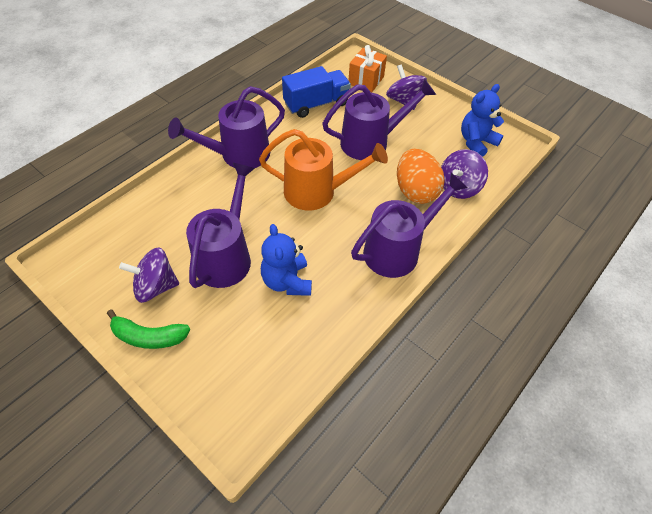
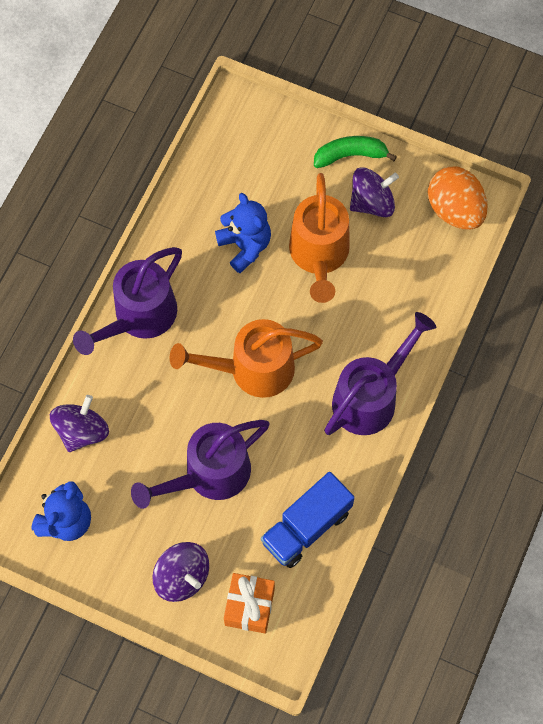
camera: 165 degrees right, 15 degrees up
(226, 255) = (319, 256): purple watering can -> orange watering can
(415, 191) = (135, 407): orange egg -> orange egg (454, 210)

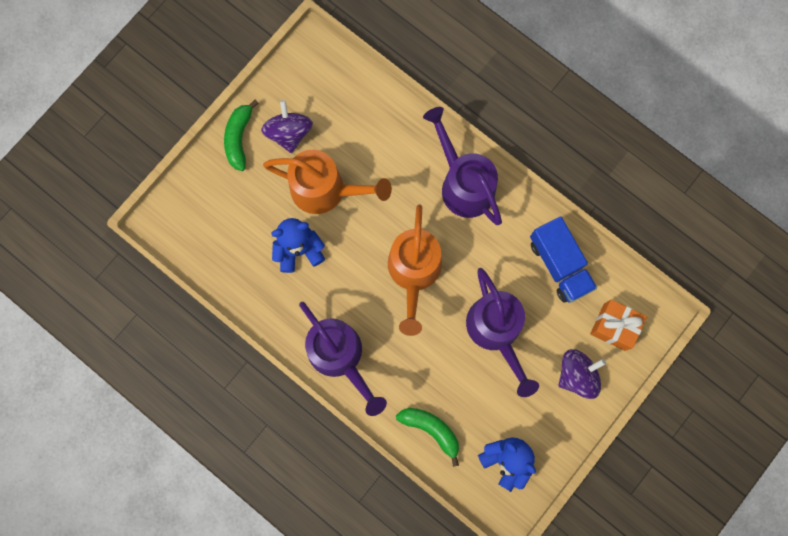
camera: 75 degrees left, 10 degrees up
(82, 431) = (431, 429): purple spinning top -> green banana
(454, 210) = (316, 68): orange egg -> none

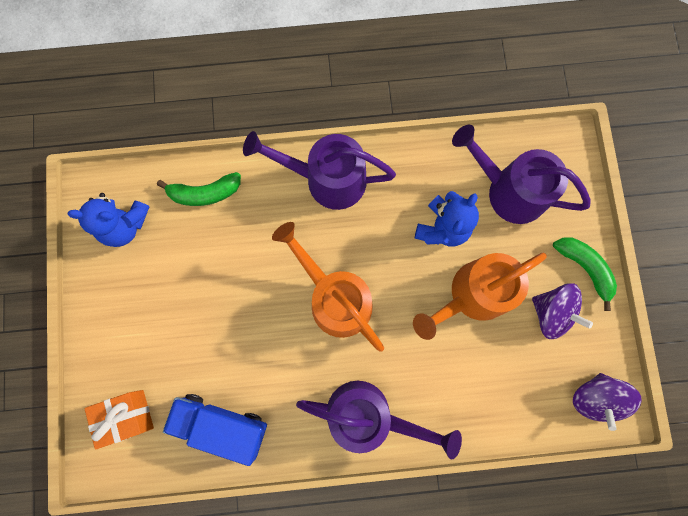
camera: 135 degrees right, 0 degrees up
(497, 332) = (222, 316): purple watering can -> purple watering can (508, 190)
(577, 375) = (125, 345): purple spinning top -> purple spinning top (595, 398)

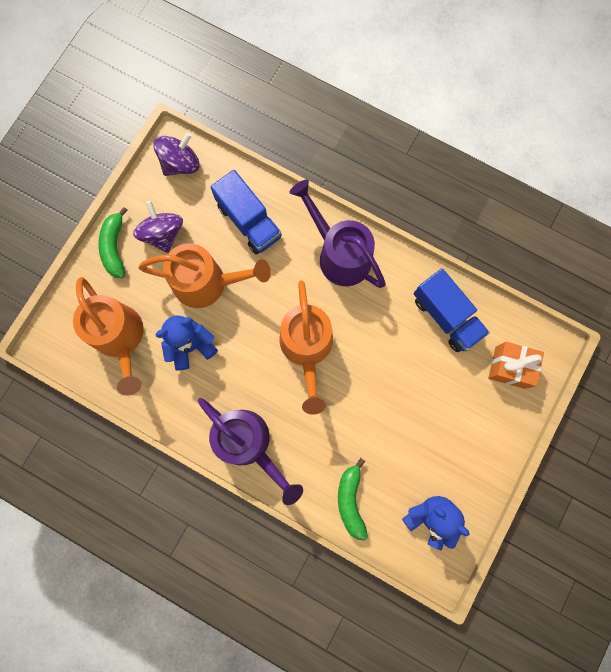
camera: 145 degrees left, 0 degrees up
(205, 193) = (351, 500): green banana -> green banana turned 120 degrees counterclockwise
(481, 385) = (249, 221): none -> blue truck
(508, 190) = (121, 339): purple watering can -> orange watering can

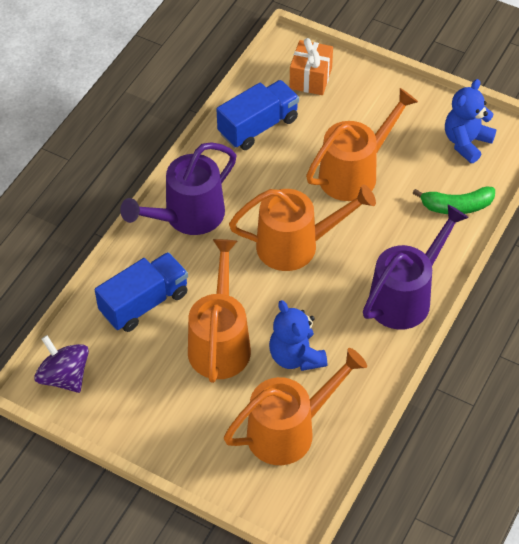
camera: 90 degrees left, 25 degrees down
(115, 247) = (172, 443): green banana -> none
(163, 234) = (157, 391): purple spinning top -> none
(391, 405) = (355, 172): none -> orange watering can

